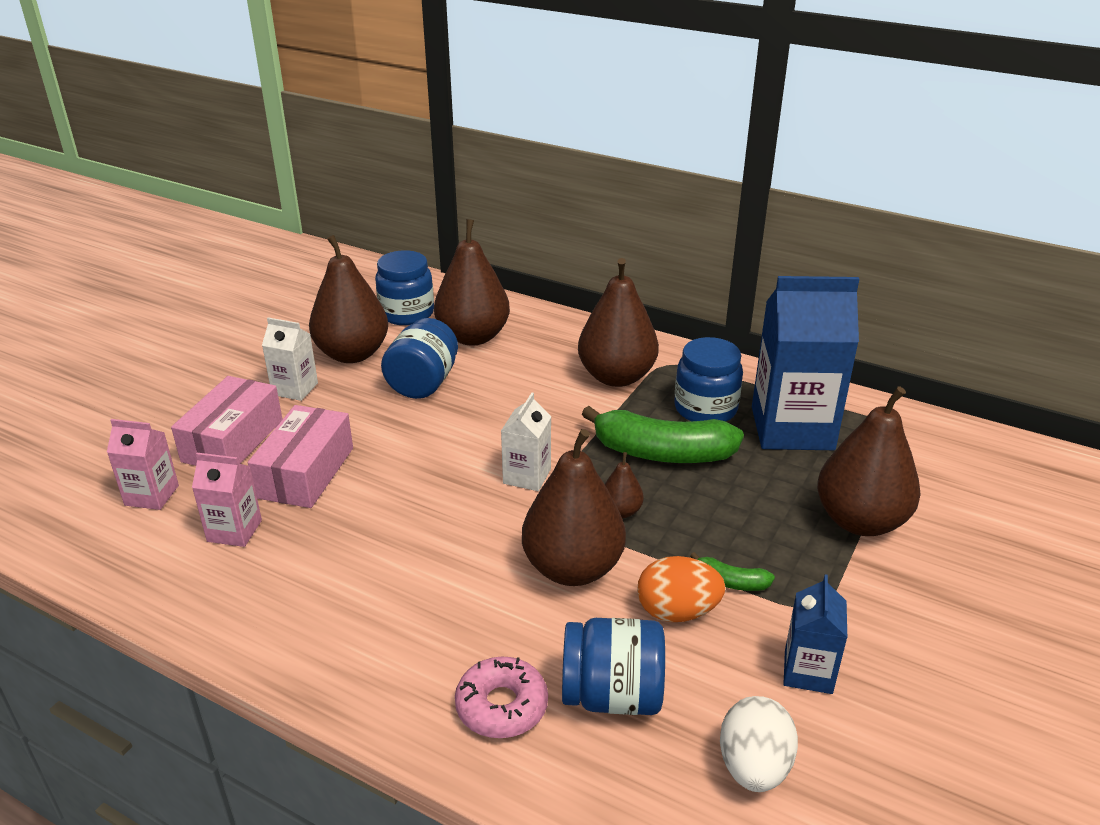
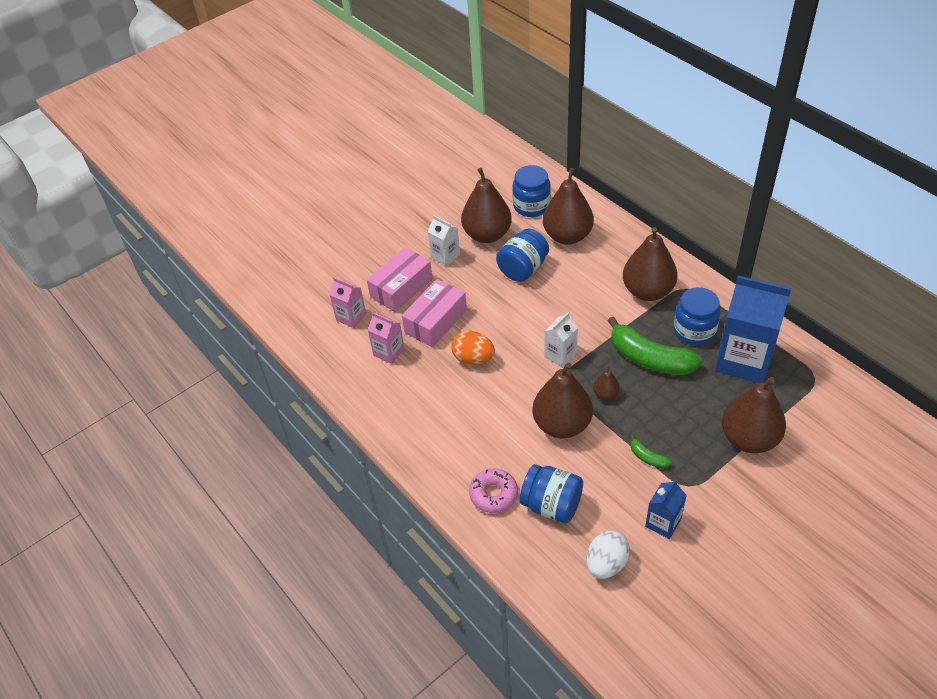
camera: 25 degrees right, 15 degrees up
(677, 612) = (608, 467): orange egg -> orange egg (473, 358)

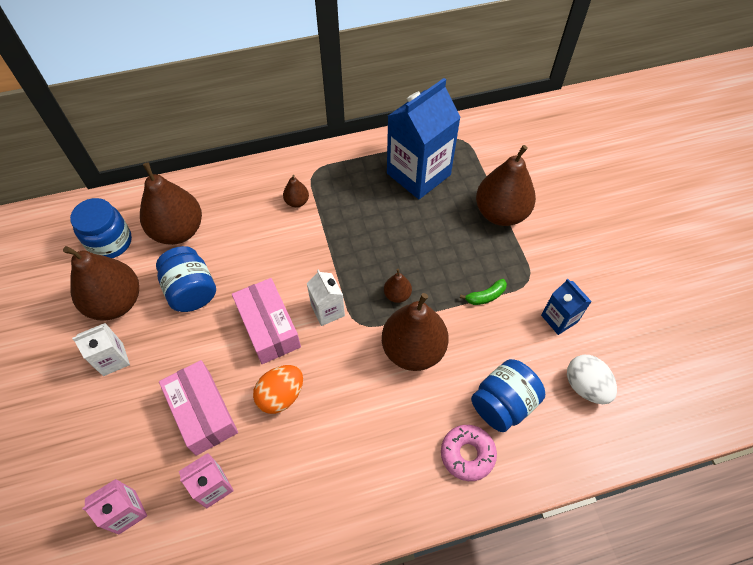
camera: 70 degrees left, 10 degrees up
(401, 288) = (125, 430): pink box -> pink box (268, 327)
(647, 291) = (297, 202): brown pear -> brown pear, size x0.45
(649, 358) = (376, 240): green banana -> none
(694, 331) = (366, 191): blue jar -> none

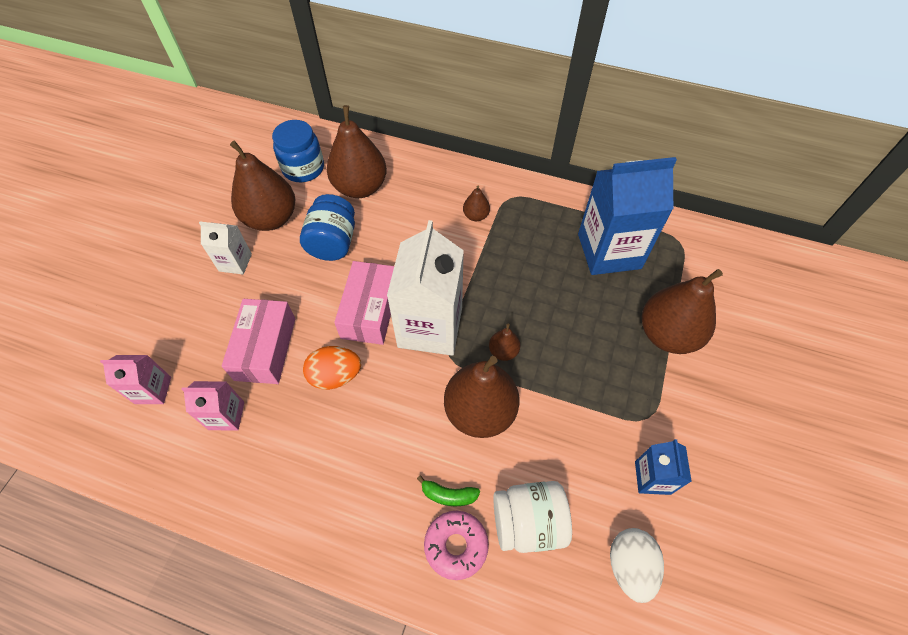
camera: 35 degrees right, 0 degrees up
(328, 310) = (430, 327): white carton -> white carton, size x2.02
(485, 296) = (589, 406): green banana -> green banana (448, 495)
(503, 404) = (528, 522): blue jar -> white jar

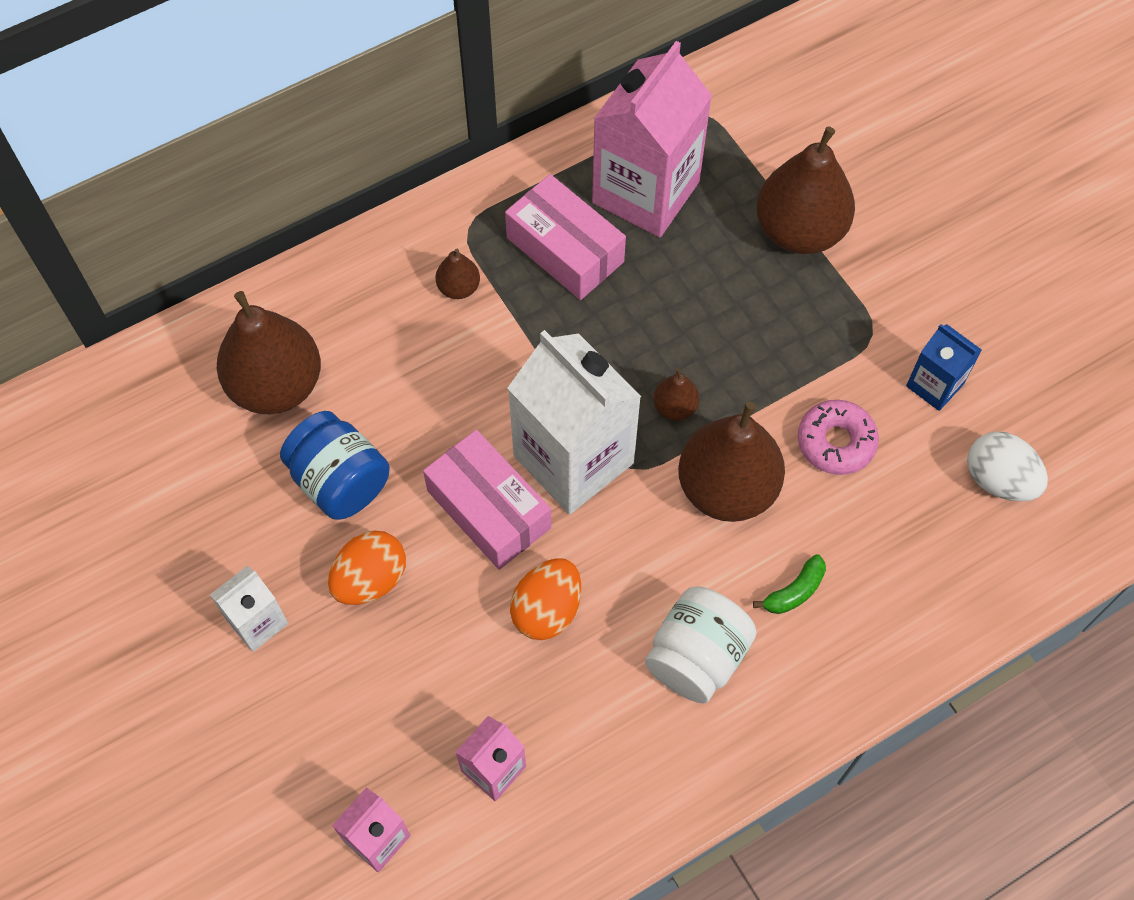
camera: 50 degrees left, 5 degrees up
(265, 348) = (435, 666): pink box -> pink box (565, 250)
(271, 218) = (222, 530): brown pear -> none
(291, 289) = (370, 579): none -> orange egg
(303, 168) = (168, 432): blue jar -> none
(456, 545) = (853, 624): pink donut -> pink donut (836, 442)
(528, 522) = (885, 536): white jar -> white jar (697, 656)
(609, 251) = (646, 192): blue carton -> pink carton

